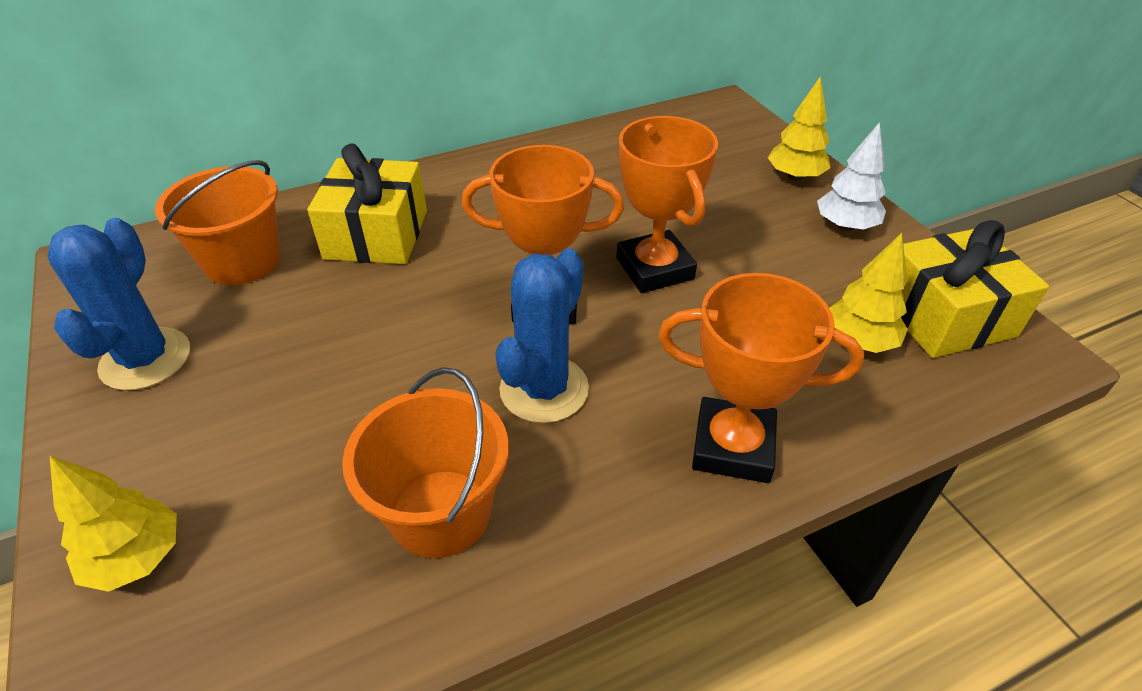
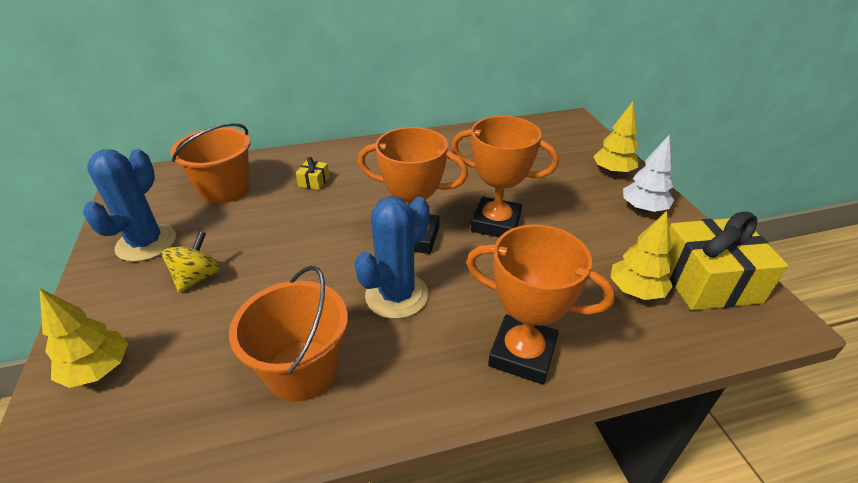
camera: 10 degrees right, 5 degrees down
(244, 401) = (197, 277): none -> yellow spinning top
(376, 234) = (314, 181): yellow gift -> yellow gift, size x0.41
(654, 269) = (496, 223): orange trophy -> orange trophy turned 60 degrees counterclockwise

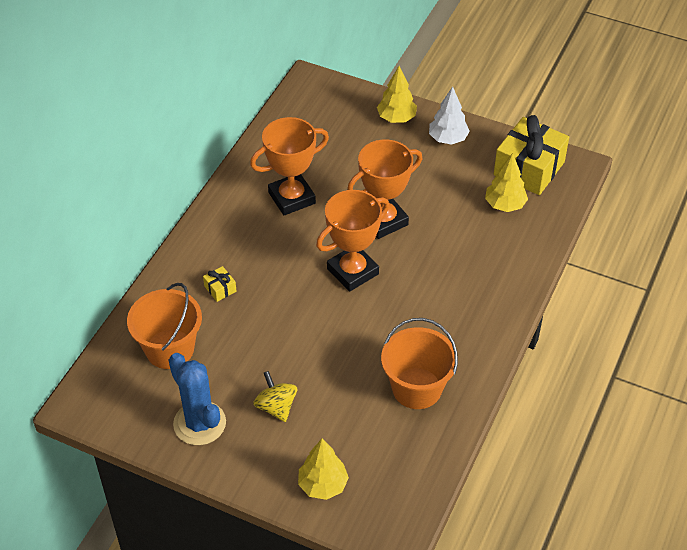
camera: 50 degrees left, 10 degrees up
(397, 295) = (399, 313): blue cactus -> none
(522, 354) = (497, 287): orange trophy -> orange trophy (292, 198)

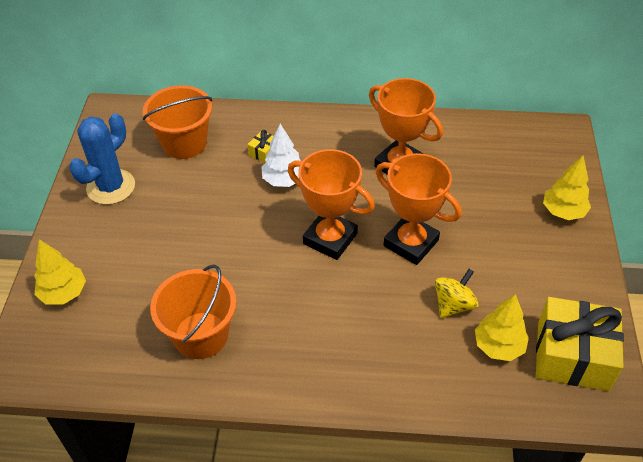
camera: 70 degrees right, 0 degrees up
(276, 407) = (144, 232): yellow spinning top -> yellow spinning top (453, 305)
(448, 139) = (564, 264): white tree -> white tree (283, 180)

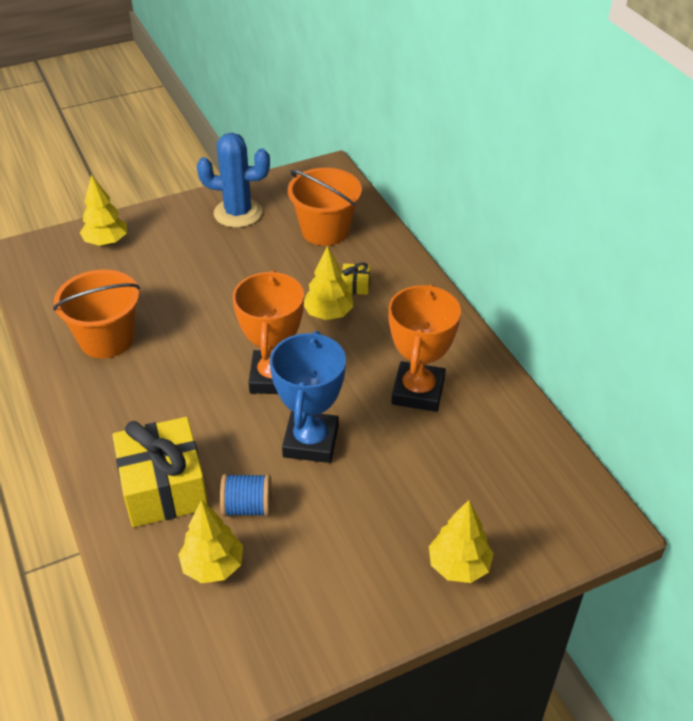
camera: 60 degrees right, 5 degrees down
(283, 180) = (328, 314): white tree -> yellow tree
(411, 243) = (311, 441): orange trophy -> blue trophy
(453, 305) = (247, 507): yellow spinning top -> blue spool
(572, 355) = (237, 641): yellow gift -> yellow gift (164, 487)

